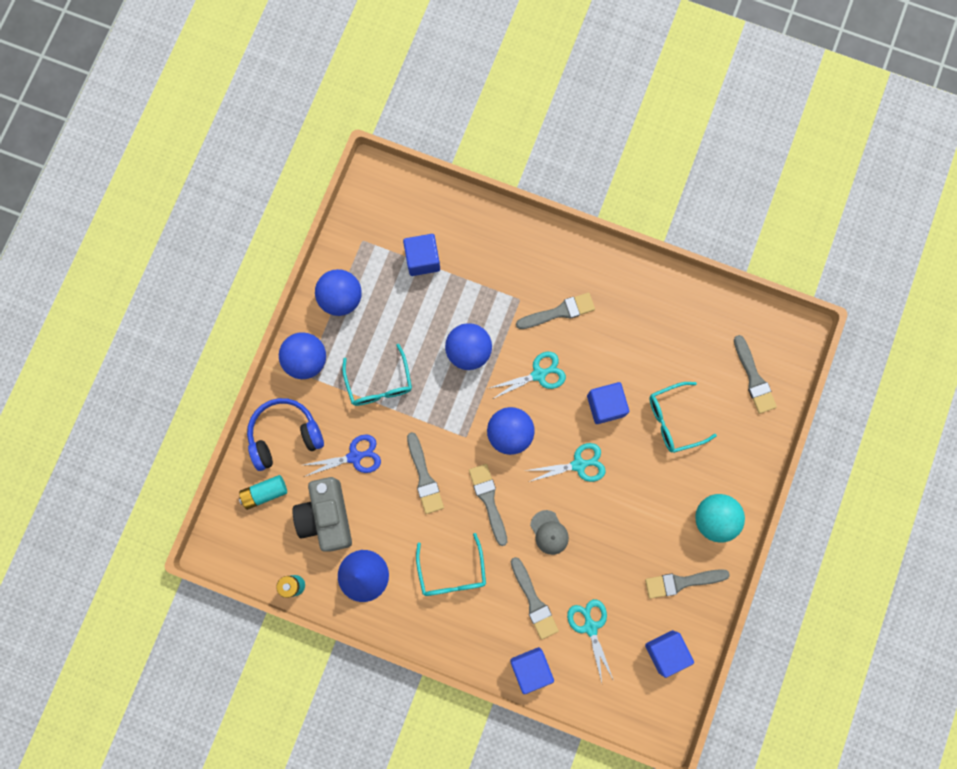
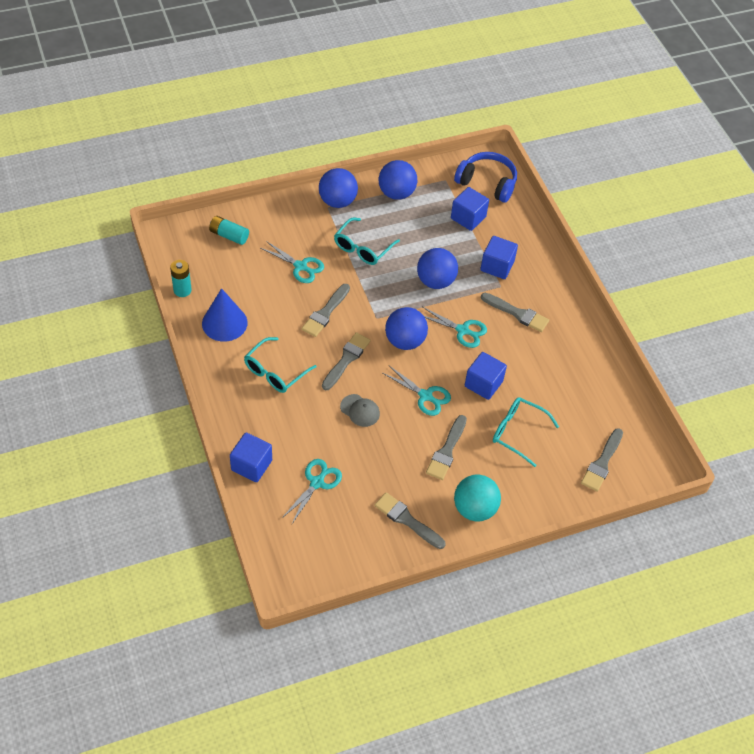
camera: 45 degrees right, 25 degrees down
(285, 435) = (277, 221): blue headphones -> blue headphones (487, 183)
(326, 516) = (245, 277): grey camera -> none
(354, 457) = (300, 266): blue scissors -> turquoise scissors
(534, 601) = (302, 434): grey brush -> grey brush (447, 451)
(549, 532) = (360, 410): grey cap -> grey cap turned 75 degrees counterclockwise
(666, 651) = (345, 545): blue cube -> blue cube (497, 266)

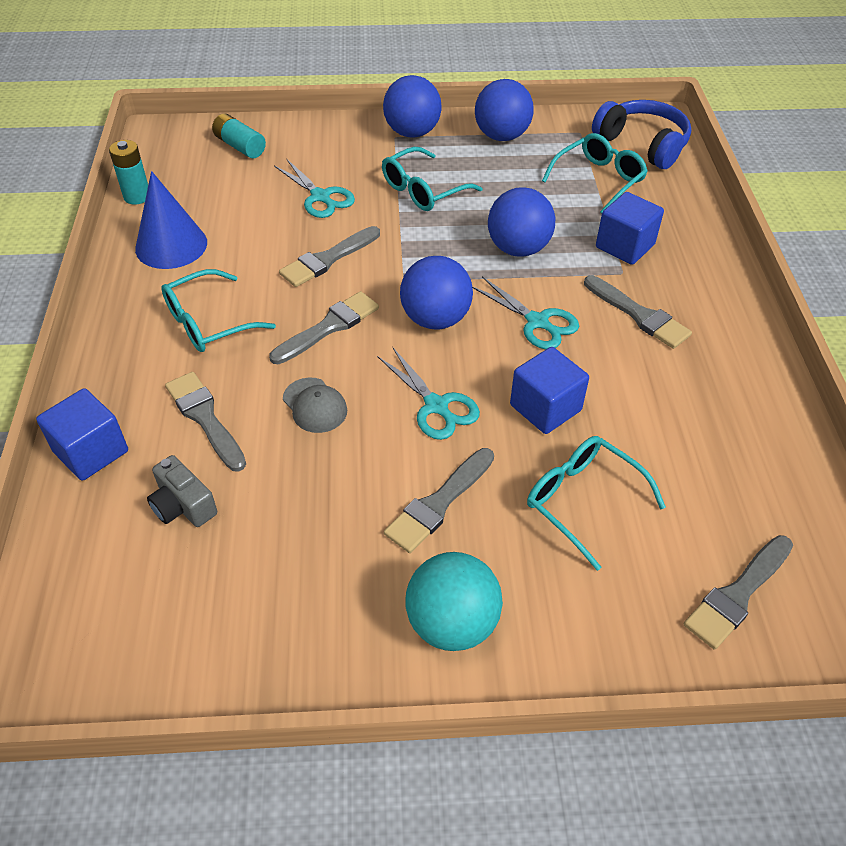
camera: 20 degrees right, 5 degrees down
(317, 483) = (183, 505): turquoise scissors -> grey camera
(407, 520) = (312, 612): grey brush -> grey brush (205, 418)
(468, 218) = (599, 180): blue cube -> turquoise glasses

